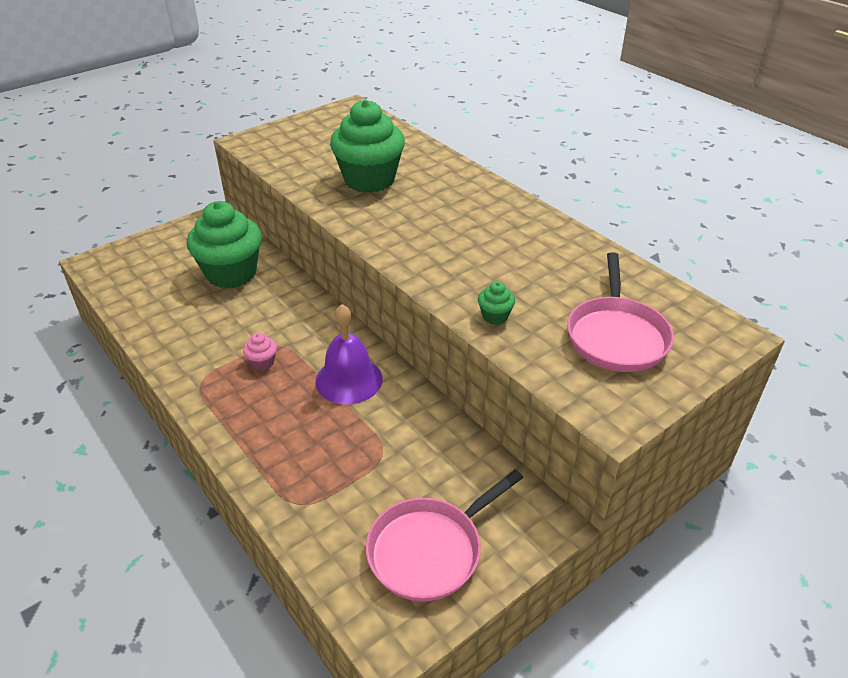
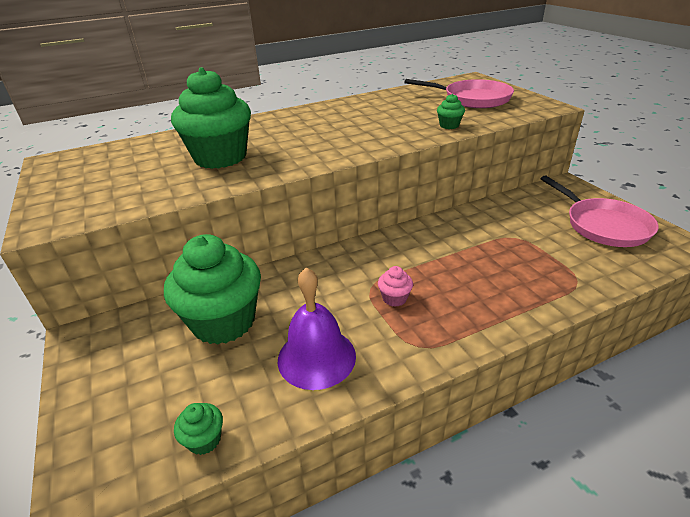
camera: 75 degrees left, 5 degrees down
(123, 294) = (204, 440): none -> green cupcake
(349, 380) = (428, 248): purple bell -> purple bell (316, 357)

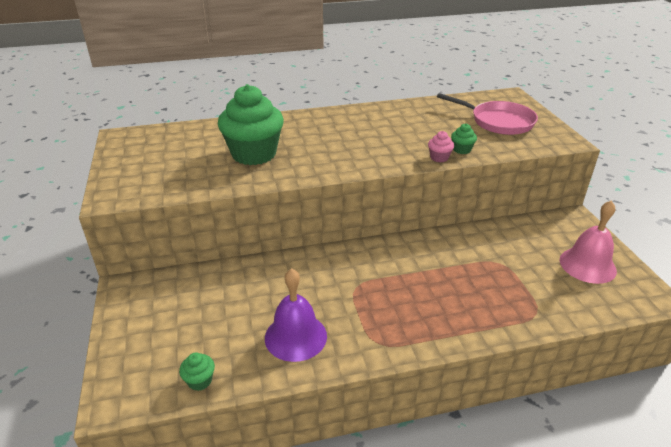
camera: 10 degrees right, 0 degrees up
(224, 322) = (232, 294): green cupcake -> none
(394, 298) = (373, 300): pink cupcake -> pink cupcake (439, 158)
(603, 225) = (587, 265): pink pan -> pink bell

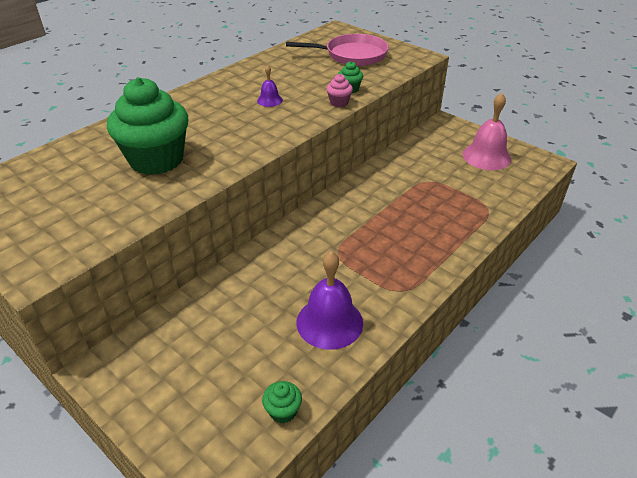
camera: 35 degrees left, 5 degrees up
(383, 137) = (269, 100): none -> purple bell

